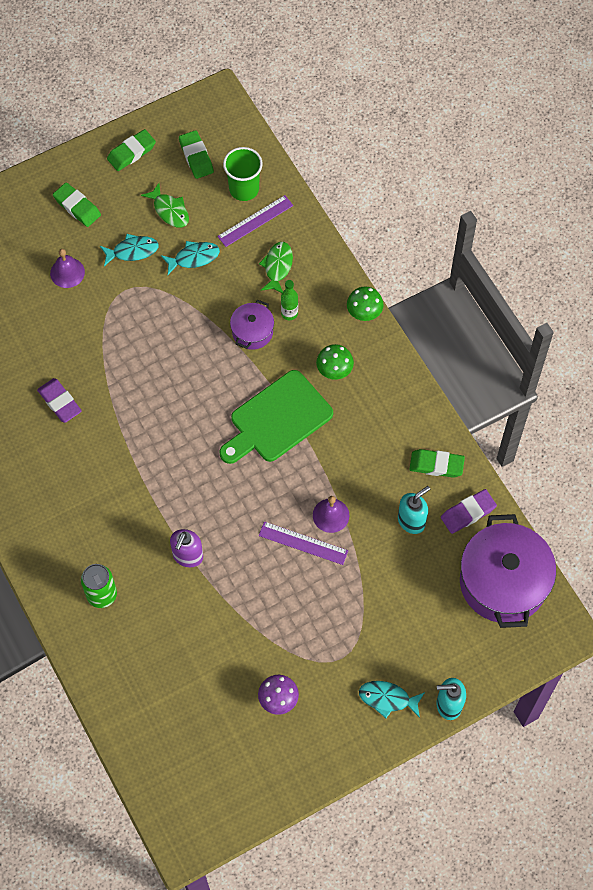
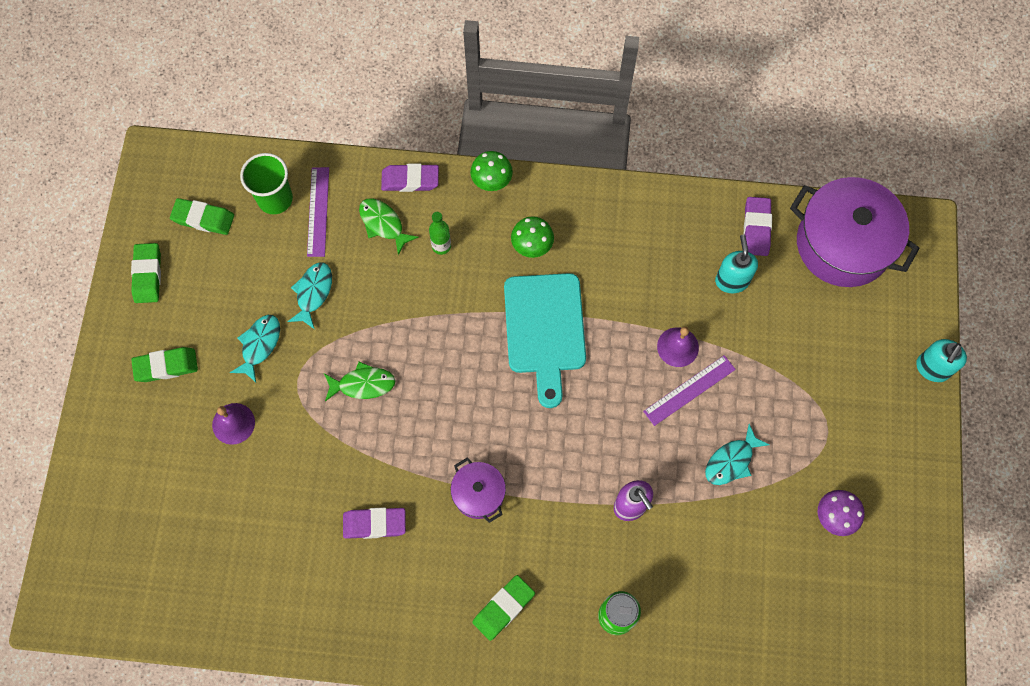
camera: 55 degrees left, 5 degrees up
(169, 210) = (243, 281): green fish -> green fish (363, 384)
(252, 332) = (435, 291): purple pot -> purple pot (478, 494)
(277, 419) = (545, 330): green cutting board -> turquoise cutting board
(324, 261) = (410, 180): none -> purple eraser
(387, 699) = (893, 418): turquoise fish -> turquoise fish (731, 461)
(436, 465) = (690, 223): green eraser -> green eraser (503, 608)

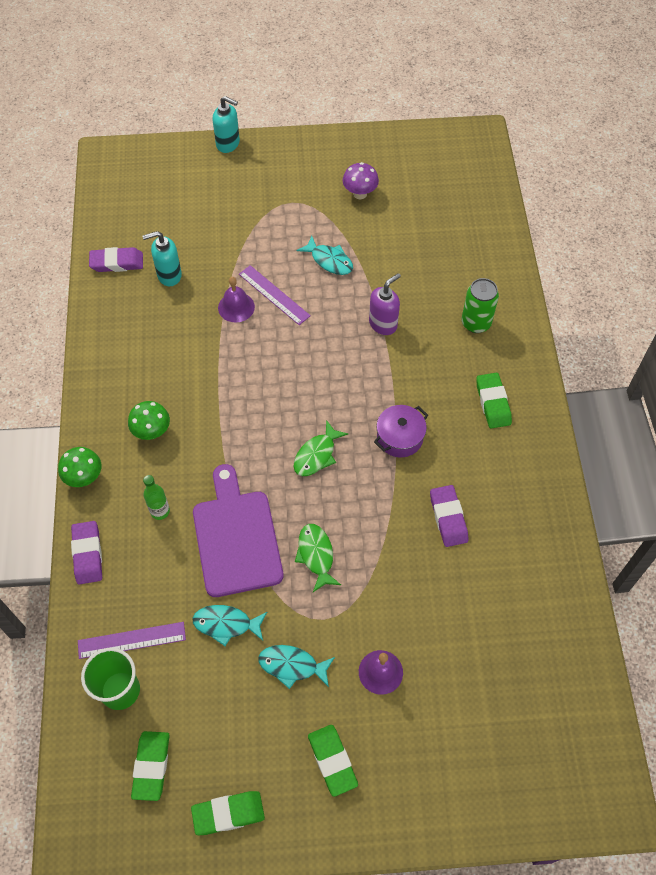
camera: 100 degrees left, 10 degrees down
(383, 224) = (140, 571): green fish -> green fish (316, 455)
(398, 312) = (236, 537): none -> purple cutting board
(503, 608) = (493, 403): green eraser -> green eraser turned 45 degrees clockwise
(545, 330) = (235, 408): turquoise cutting board -> none
(843, 244) = (126, 204): purple pot -> none

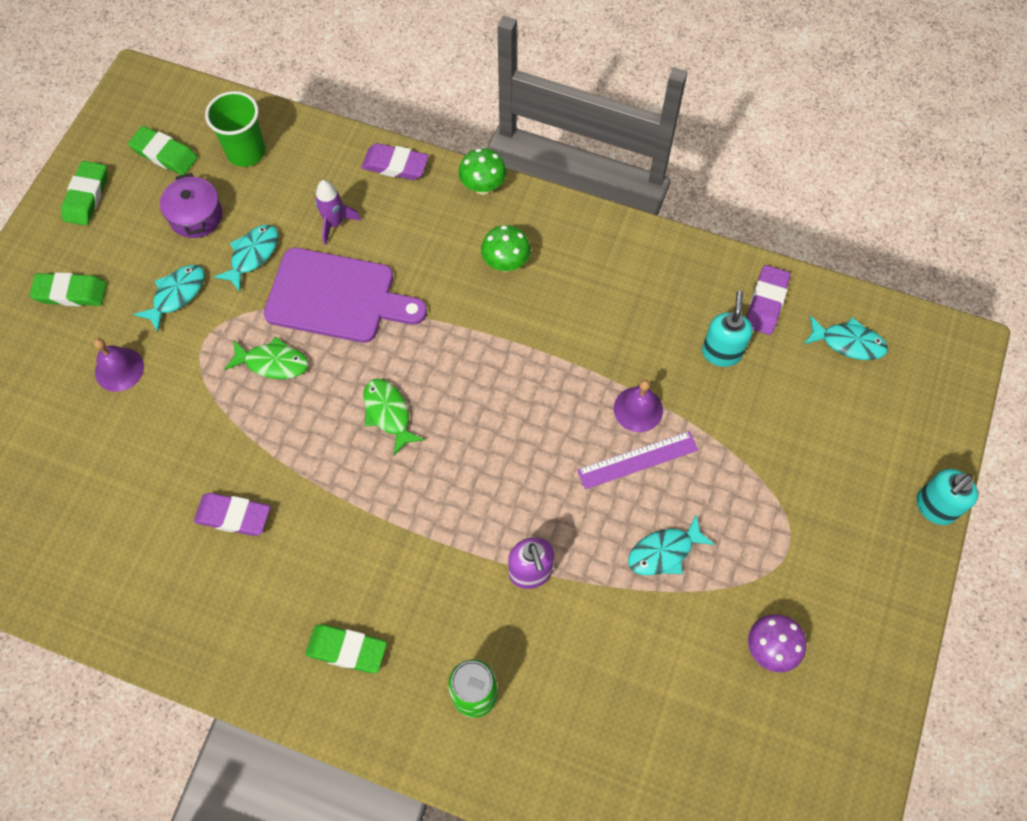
camera: 115 degrees right, 5 degrees up
(129, 211) = (848, 342): none -> turquoise fish
(131, 640) = (287, 174): purple ruler -> none
(160, 511) = (406, 240): green bottle -> none
(167, 574) = (335, 223): none -> purple rocket
(400, 437) = (360, 513): purple pot -> purple pot (196, 216)

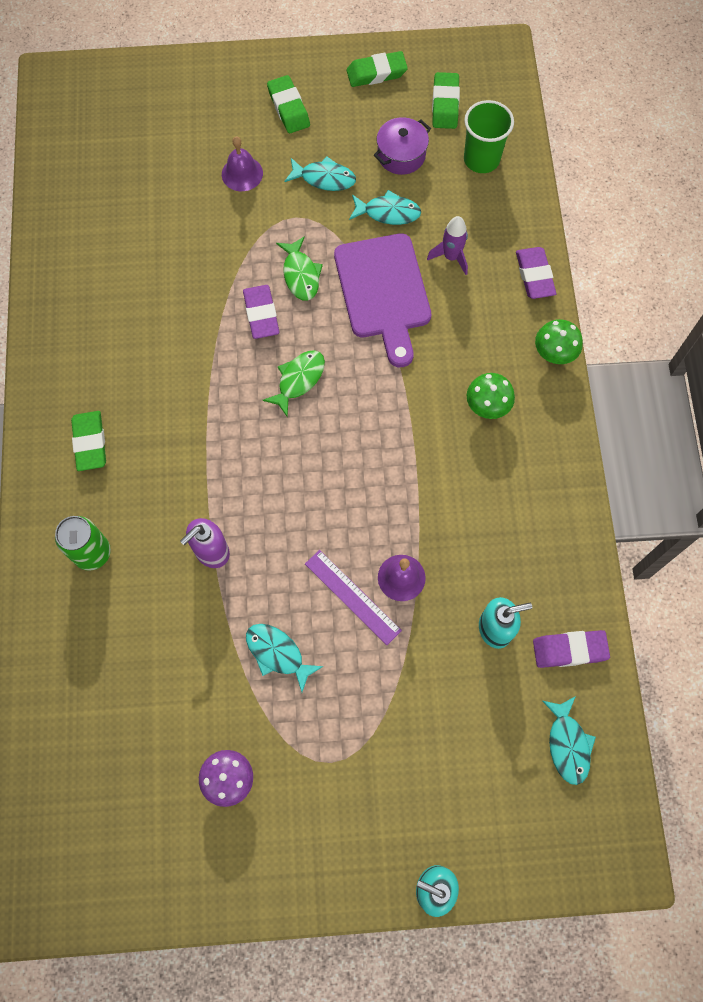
camera: 65 degrees right, 5 degrees up
(233, 516) = (160, 312): purple eraser -> purple eraser (261, 314)

